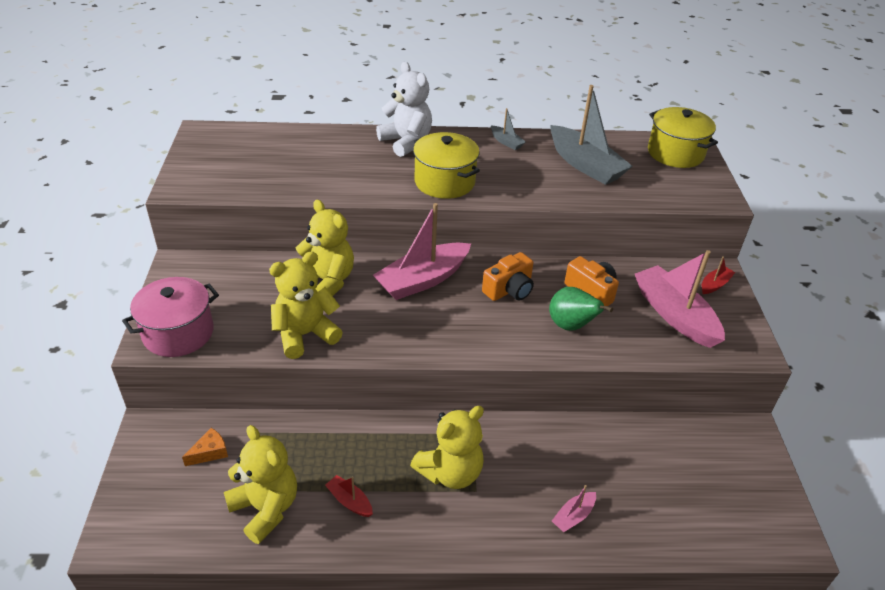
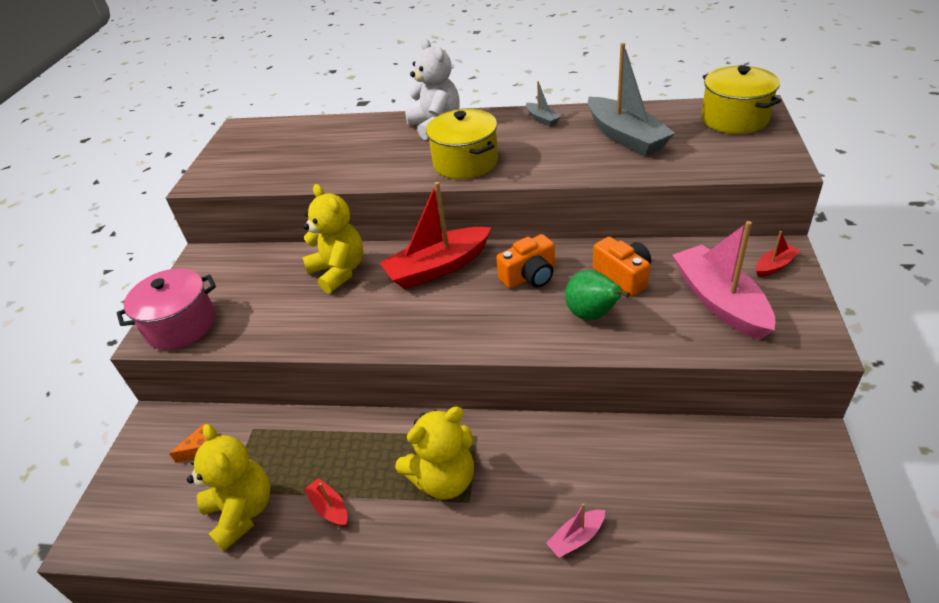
camera: 15 degrees right, 0 degrees up
(305, 335) = (303, 327): yellow teddy bear -> none
(423, 280) = (438, 267): pink boat -> red boat

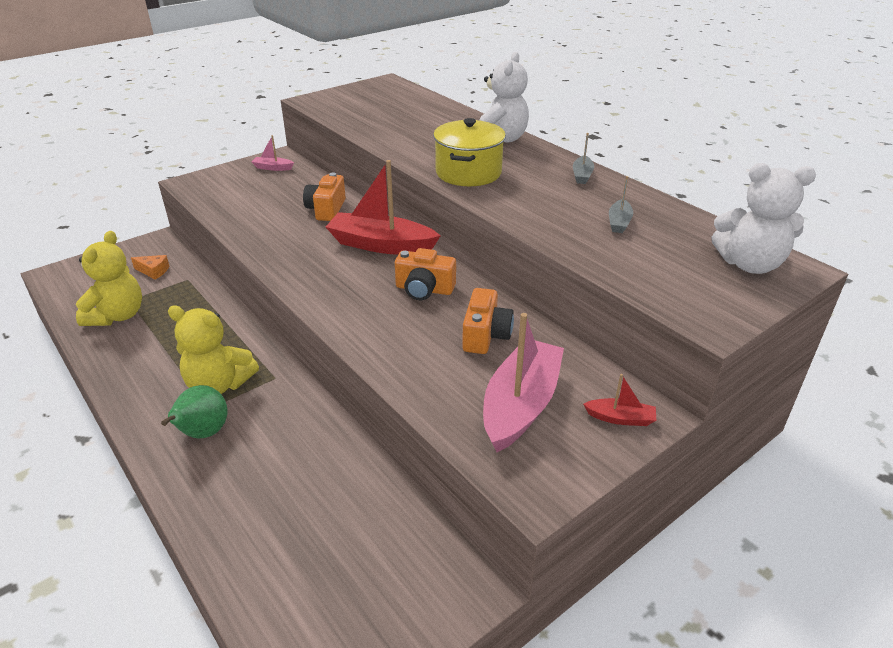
camera: 40 degrees right, 5 degrees down
(181, 325) = (209, 186): pink pot -> none
(329, 508) = (150, 348): red boat -> none
(339, 271) = (326, 209): yellow teddy bear -> orange camera
(576, 538) = (221, 482): pink boat -> pink boat (273, 168)
(592, 315) = (415, 342): green pear -> green pear (203, 433)
(625, 137) = (619, 222): grey boat -> grey boat, size x0.45
(734, 119) = (749, 264): yellow pot -> white teddy bear

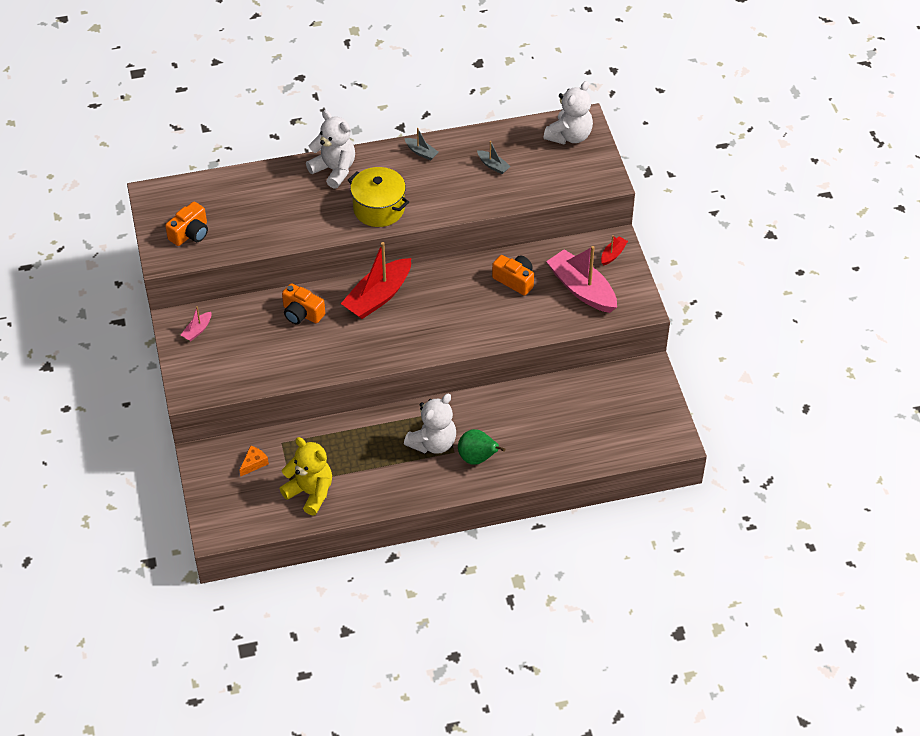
camera: 65 degrees left, 15 degrees up
(219, 384) = (433, 443): yellow teddy bear -> white teddy bear
(424, 289) = (449, 292): orange camera -> orange camera (190, 233)

